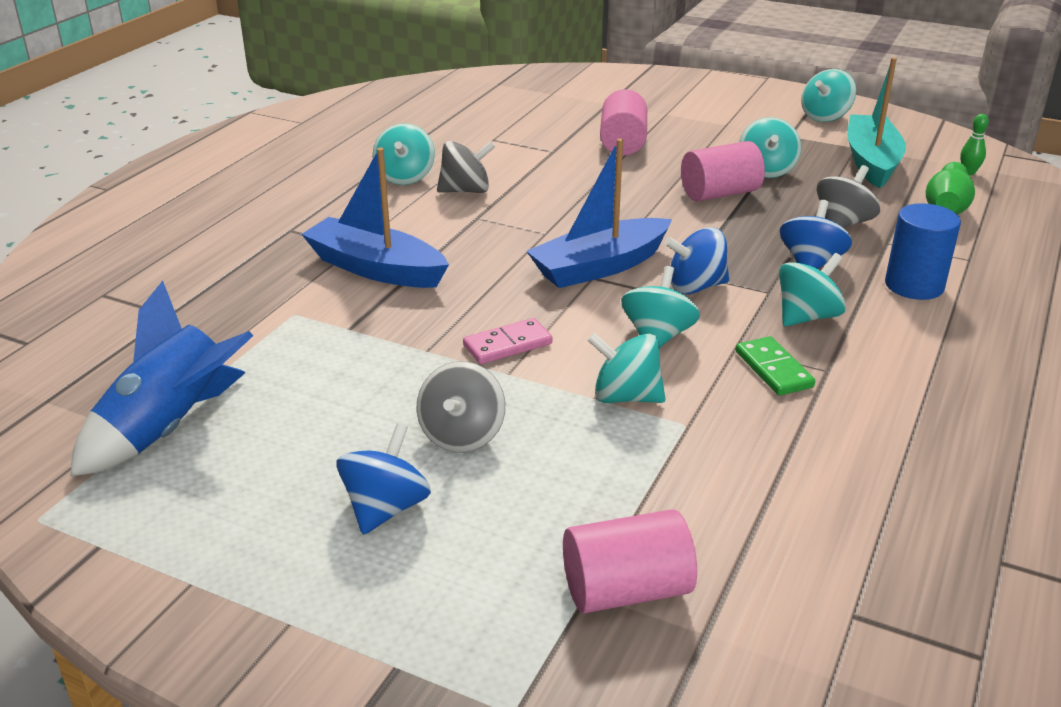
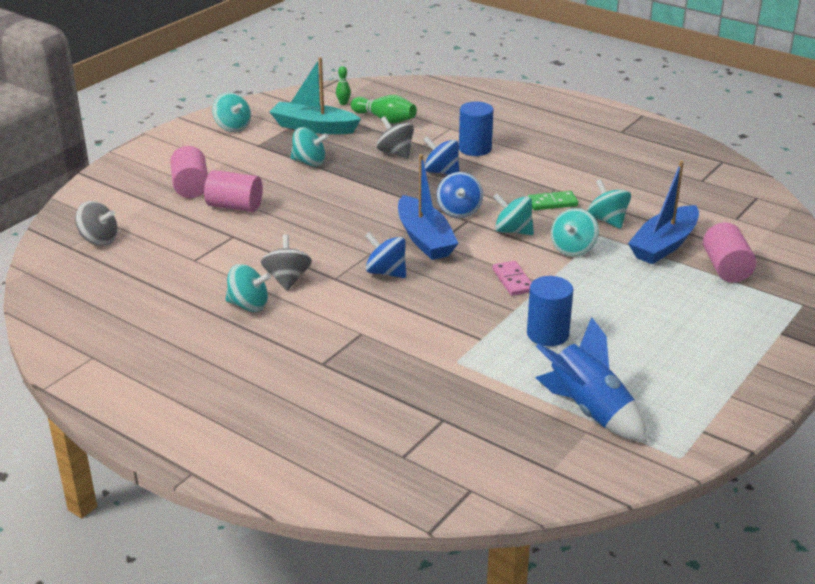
camera: 80 degrees left, 0 degrees up
(364, 383) = (547, 334): none -> blue cylinder
(376, 268) = (400, 325): blue boat -> blue boat (664, 245)
(386, 508) = (669, 331): blue spinning top -> blue spinning top (386, 272)
(462, 435) = (605, 303): grey spinning top -> grey spinning top (99, 240)
(720, 193) = (337, 183): pink cylinder -> pink cylinder (191, 187)
(807, 317) = (501, 184): turquoise spinning top -> turquoise spinning top (607, 220)

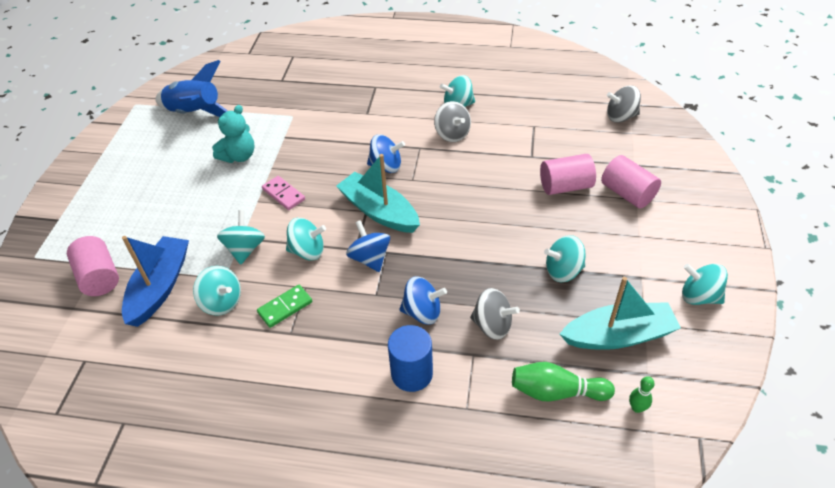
camera: 155 degrees right, 15 degrees up
(425, 239) = (379, 211): blue boat -> turquoise boat
(547, 334) = (239, 156): blue cylinder -> turquoise teddy bear

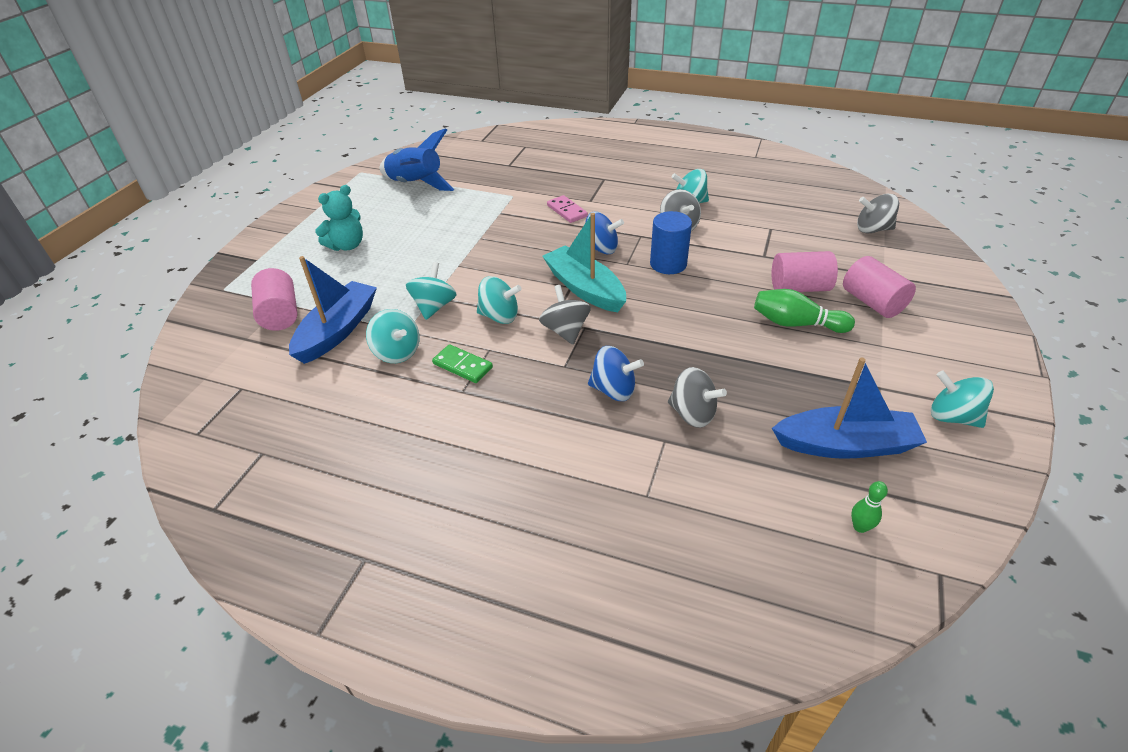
camera: 10 degrees right, 5 degrees down
(239, 156) = (449, 224): turquoise teddy bear -> turquoise teddy bear (347, 245)
(283, 194) = (486, 262): pink domino -> pink domino (567, 211)
(285, 307) = (462, 365): green domino -> green domino turned 60 degrees clockwise
(370, 258) = (565, 331): blue spinning top -> grey spinning top
(412, 373) = (589, 450): blue cylinder -> blue cylinder (668, 264)
(556, 392) = (759, 494): green bowling pin -> green bowling pin (796, 324)
(563, 271) = (785, 369): turquoise spinning top -> none
(618, 335) = (845, 445): turquoise boat -> blue boat

